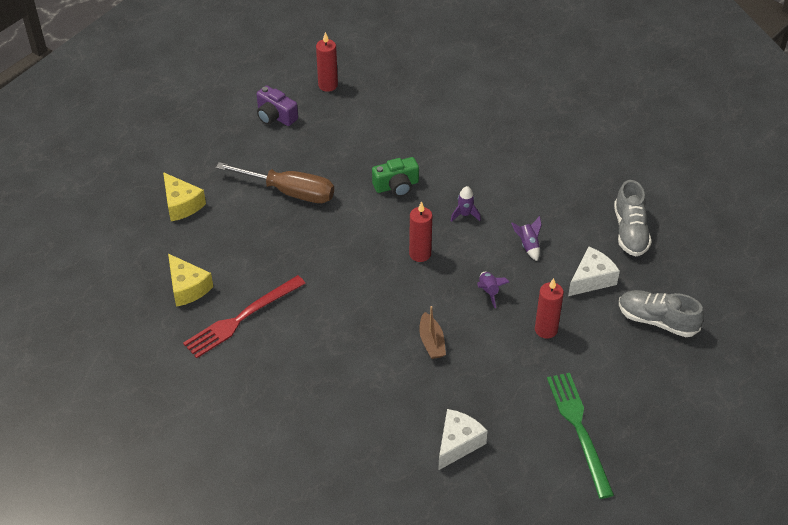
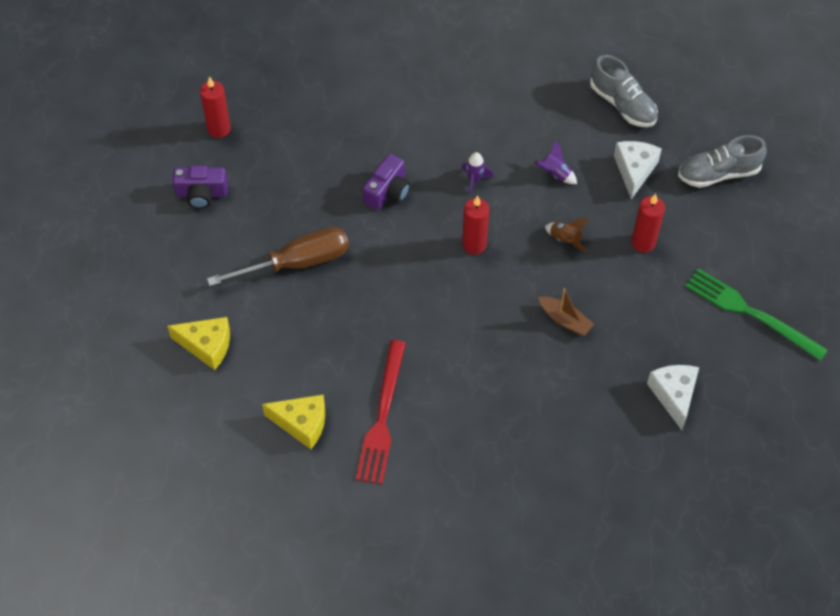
camera: 40 degrees left, 10 degrees up
(396, 186) = (387, 191): green camera -> purple camera
(489, 291) = (565, 240): purple rocket -> brown rocket

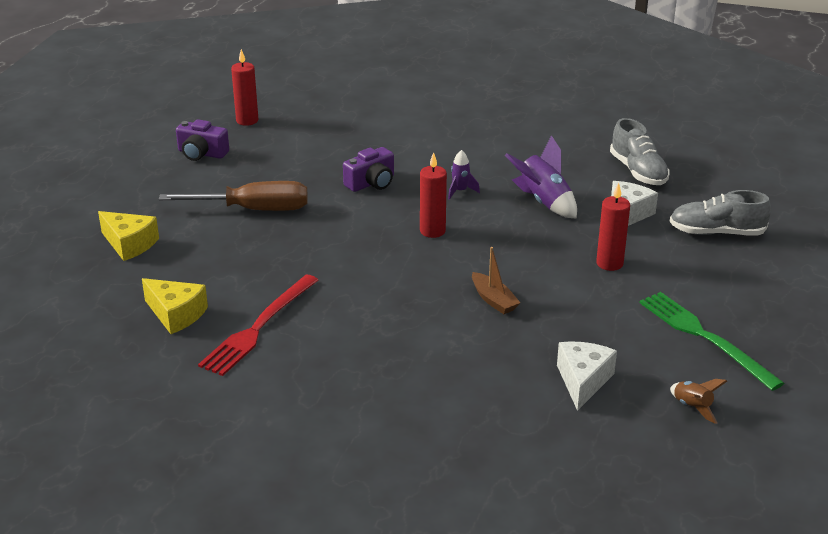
camera: 20 degrees right, 25 degrees down
(555, 174) = (543, 202): purple rocket -> purple rocket, size x1.80
(565, 240) = (527, 246): brown rocket -> brown rocket (692, 407)

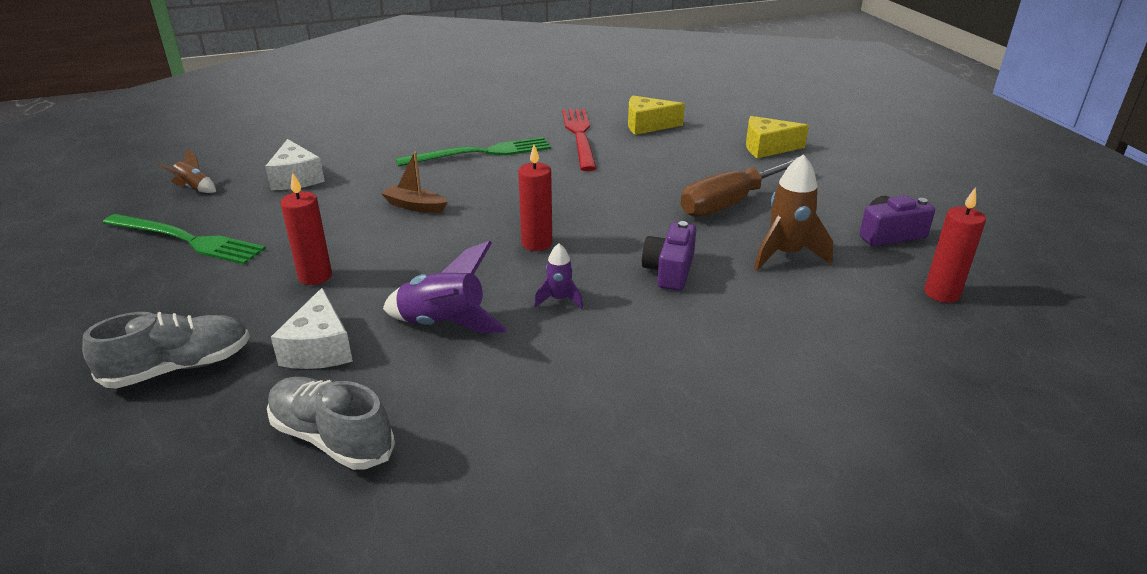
camera: 145 degrees right, 0 degrees up
(287, 166) = (785, 254): none -> brown rocket
(378, 343) = (480, 153): none -> green fork

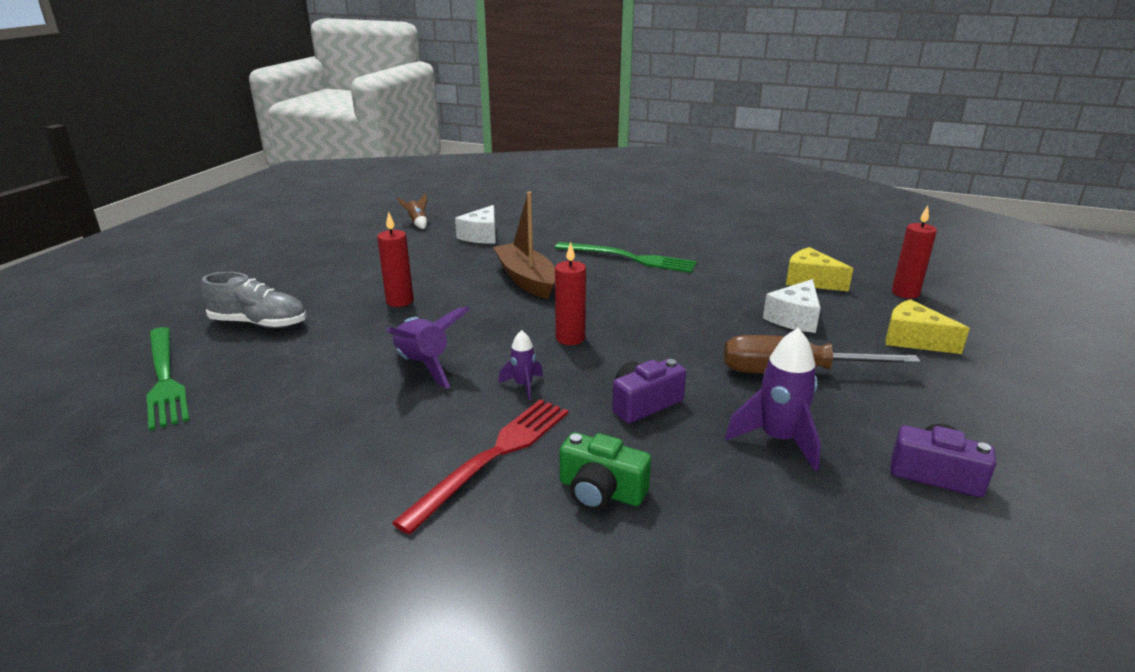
camera: 40 degrees right, 5 degrees down
(187, 240) = (369, 252): green fork -> green fork (165, 378)
(319, 348) = (336, 346): white cheese -> white cheese (794, 318)
(332, 438) = (261, 403): grey shoe -> none
(415, 206) = (526, 279): brown boat -> brown boat, size x1.76
(579, 136) = (732, 270): red fork -> red fork (493, 457)
(733, 348) = (601, 491): none -> green camera
(785, 254) = (778, 440): brown rocket -> purple rocket
(941, 293) = (909, 561): red candle -> red candle (905, 293)

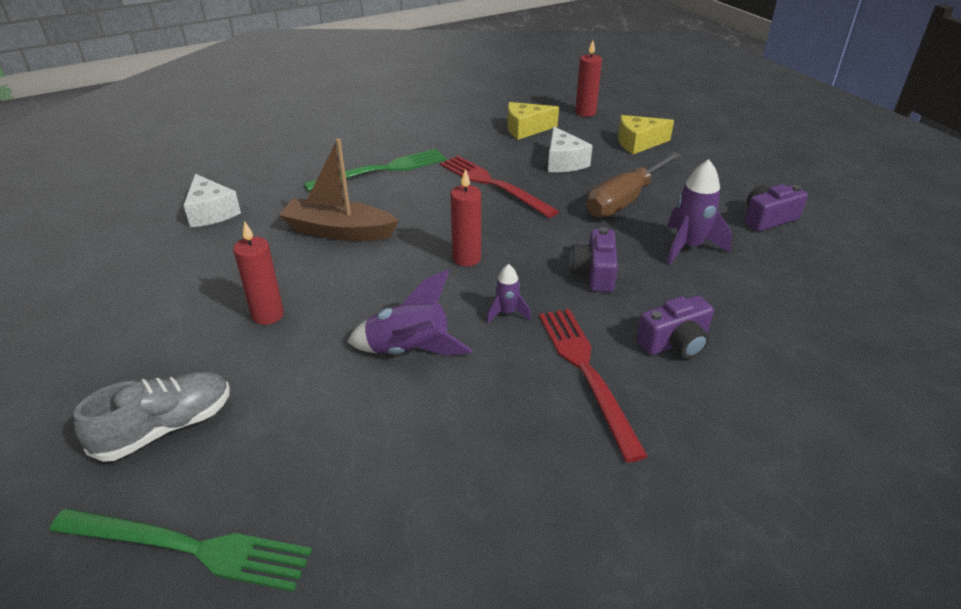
camera: 50 degrees left, 10 degrees up
(417, 223) = (110, 233): brown rocket -> none
(601, 491) = (675, 343): green camera -> purple camera
(693, 304) = (493, 184): none -> red fork

